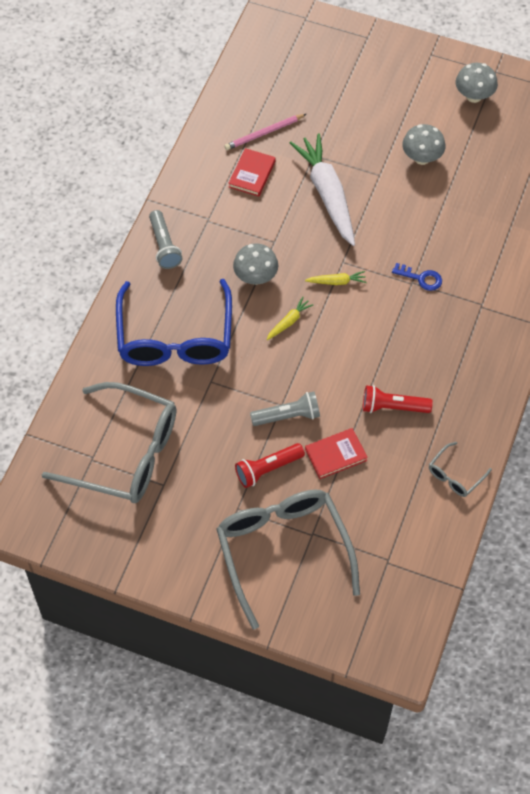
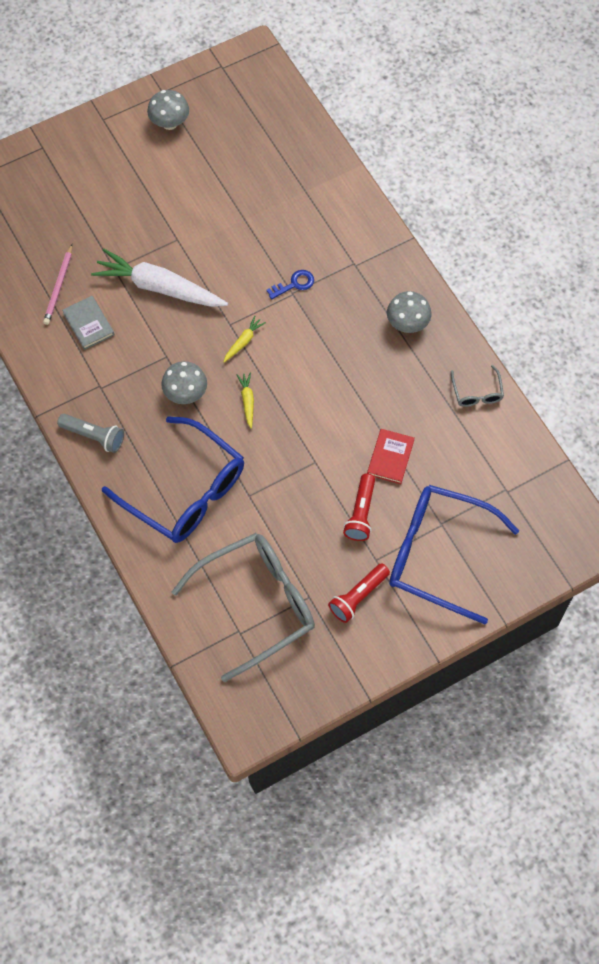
camera: 50 degrees left, 5 degrees up
(252, 174) = (88, 324): red book -> grey book
(283, 551) = (438, 555): grey glasses -> blue glasses
(287, 416) = (328, 465): grey flashlight -> none
(393, 407) = (385, 388): red flashlight -> red flashlight (358, 596)
(422, 158) = (190, 200): grey mushroom -> grey mushroom (407, 324)

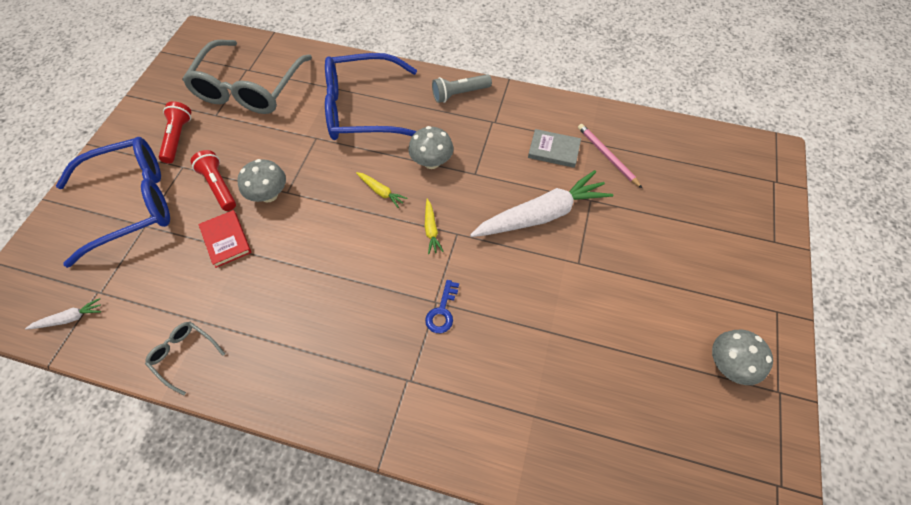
camera: 135 degrees right, 5 degrees down
(407, 324) = (305, 365): grey mushroom -> grey mushroom (269, 195)
(537, 484) = (70, 318): none -> white carrot

